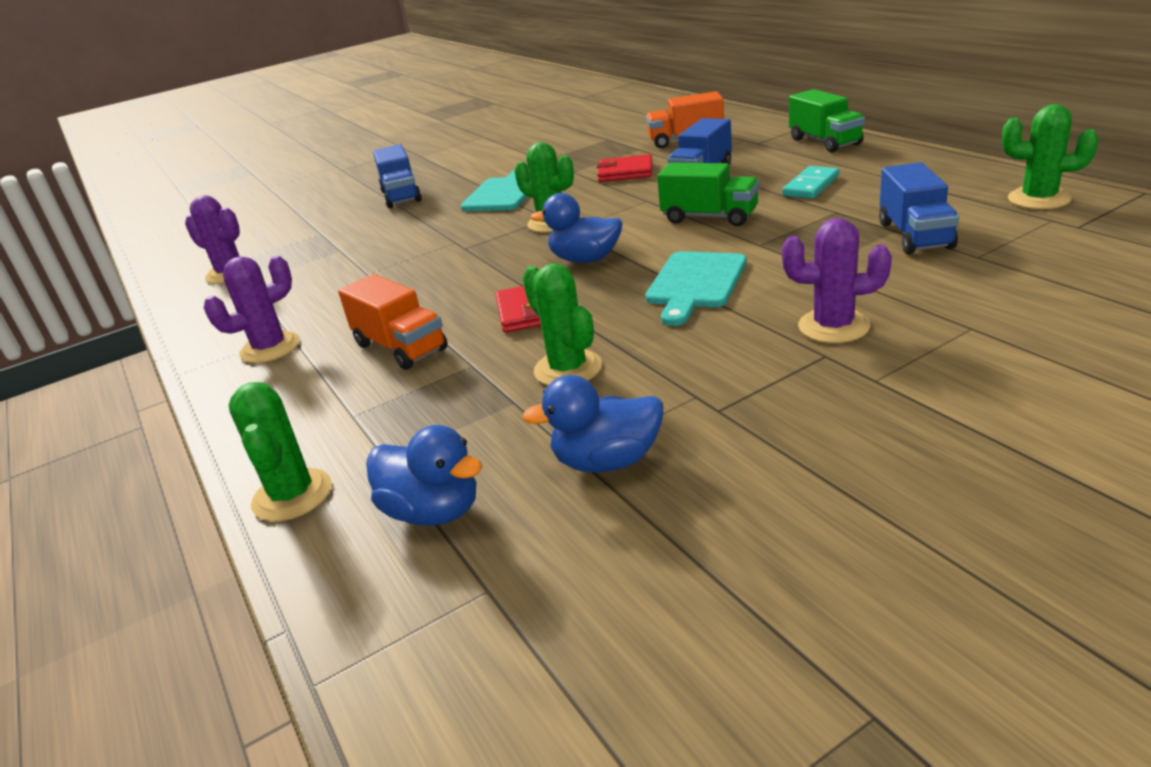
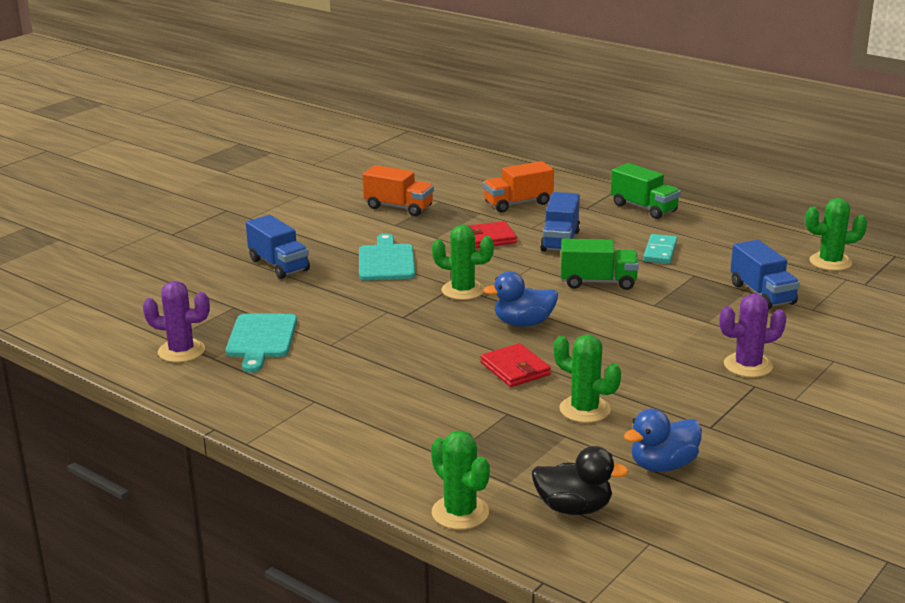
camera: 25 degrees left, 5 degrees down
(270, 348) = (312, 415): purple cactus -> none
(400, 347) = (433, 405): orange truck -> orange truck (398, 207)
(433, 511) = (574, 508): blue duck -> black duck
(695, 283) = (628, 339): turquoise cutting board -> turquoise cutting board (261, 339)

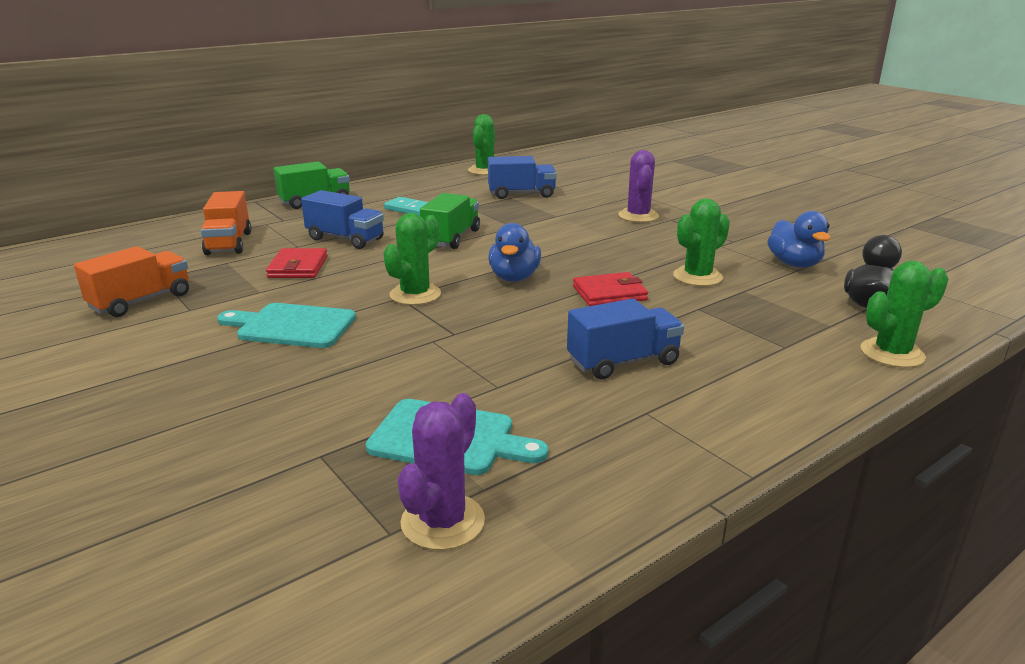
camera: 75 degrees left, 0 degrees up
(279, 265) = (213, 402): blue truck -> blue truck (623, 362)

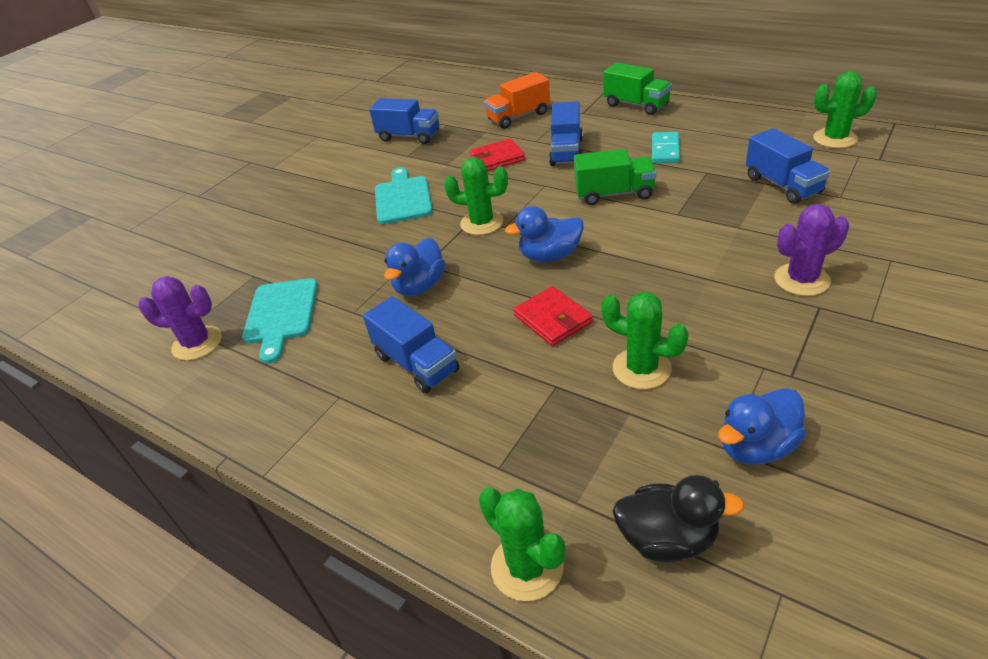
camera: 75 degrees right, 15 degrees up
(141, 301) = (409, 136): orange truck -> blue truck
(491, 342) = (419, 286): none -> blue duck

